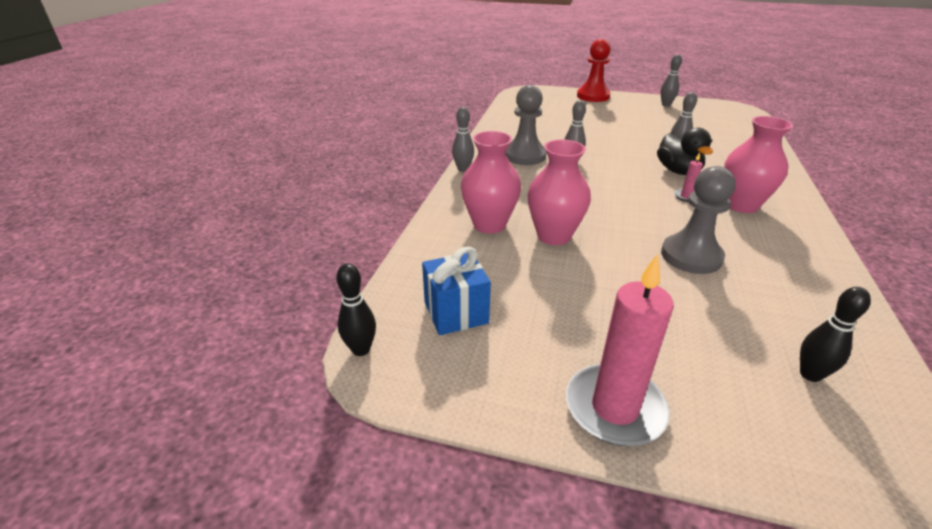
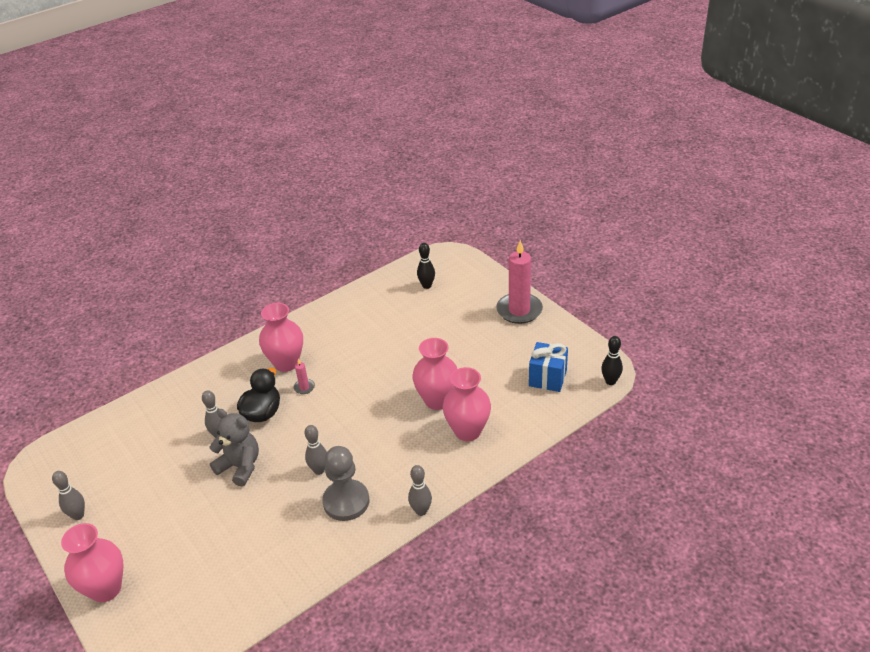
camera: 140 degrees left, 5 degrees up
(593, 96) = (106, 589): red pawn -> pink vase
(627, 145) = (240, 466): none -> grey teddy bear
(691, 256) = (381, 349): grey pawn -> none

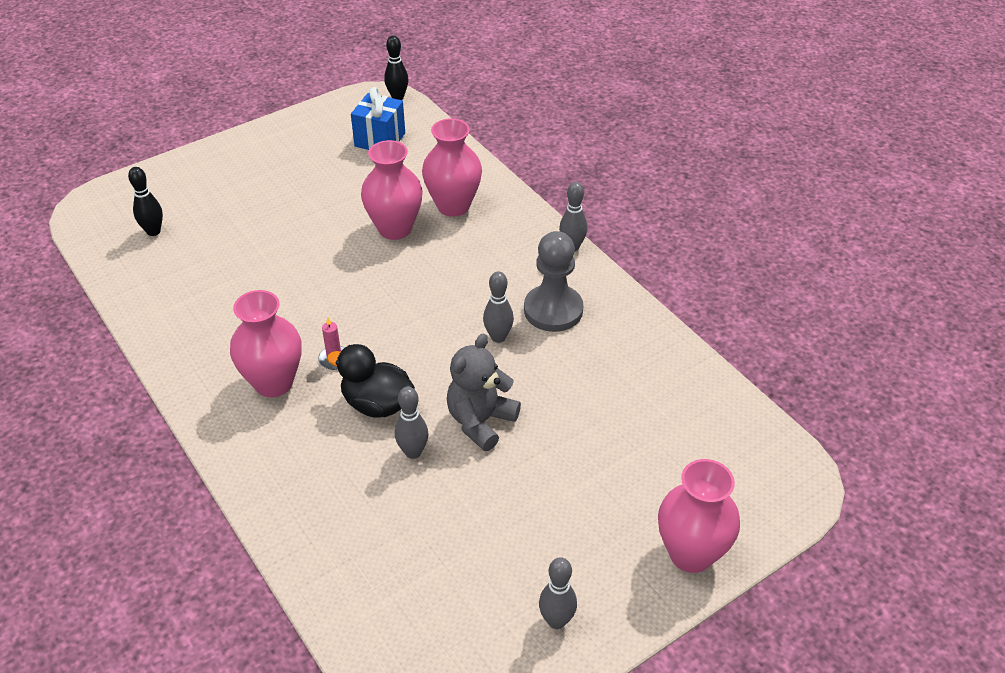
camera: 90 degrees left, 5 degrees up
(519, 310) = (247, 151): pink candle -> none

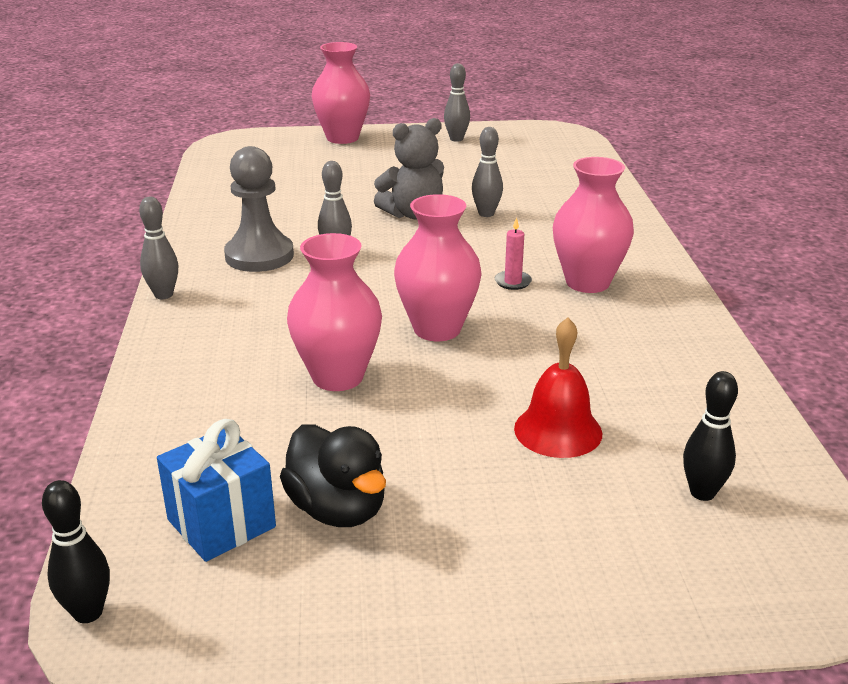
camera: 150 degrees left, 15 degrees down
(244, 240) = (558, 430): none -> red bell
(377, 404) = (494, 244): black duck -> black duck (337, 509)
(453, 206) = (234, 378): pink vase -> pink vase (437, 329)

